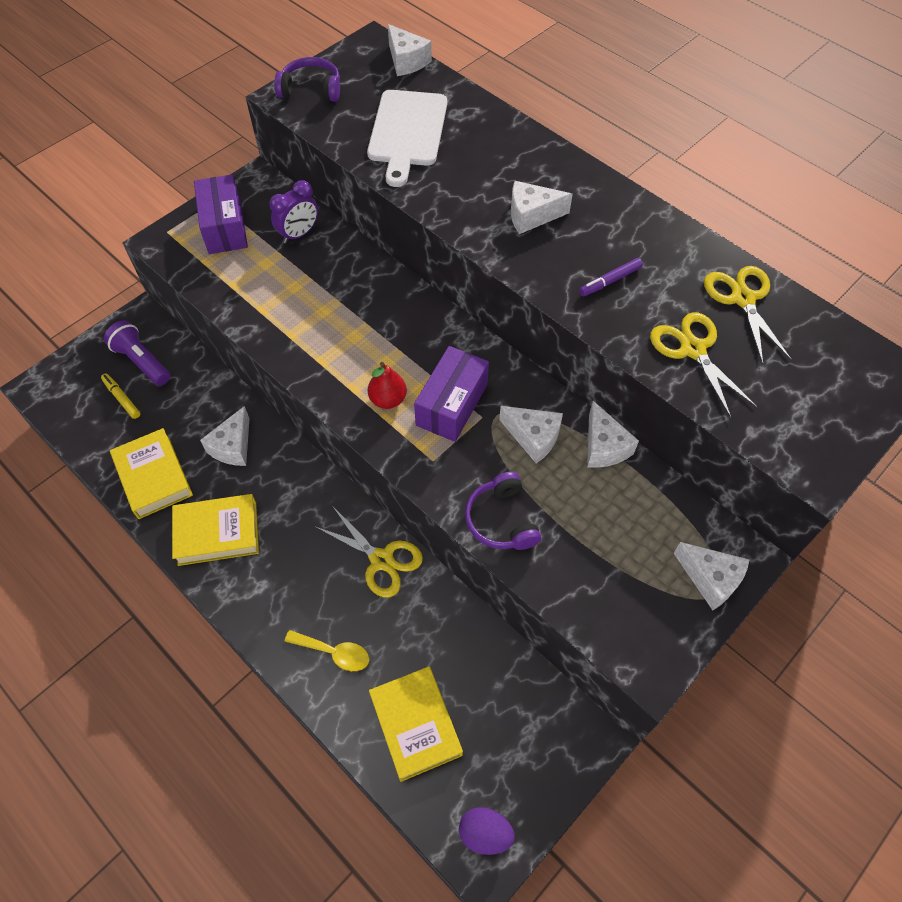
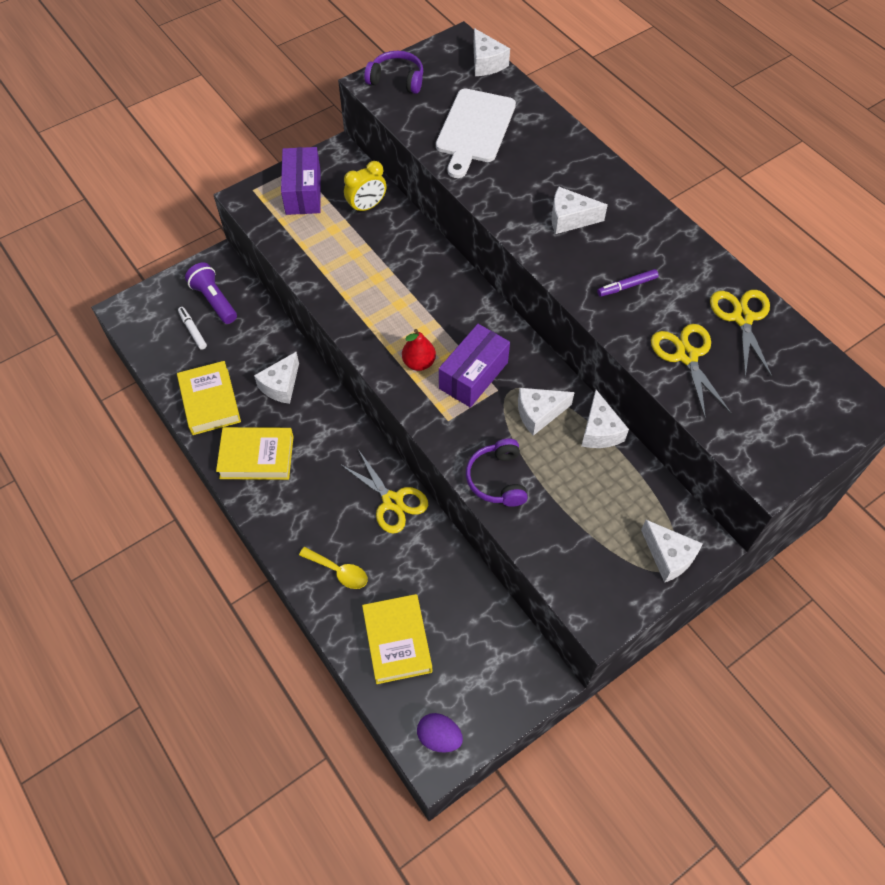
camera: 10 degrees right, 0 degrees up
(122, 398) = (193, 330): yellow marker -> white marker
(299, 234) = (366, 207): purple clock -> yellow clock
(533, 437) = (539, 414): white cheese -> white cheese turned 120 degrees clockwise

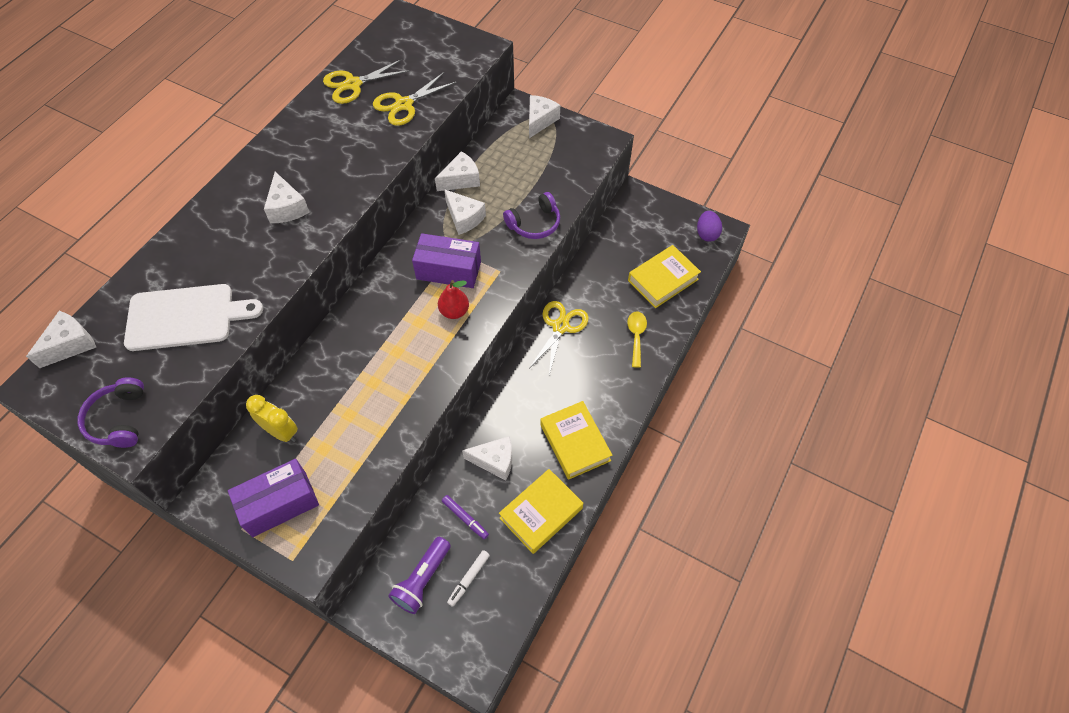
camera: 115 degrees left, 0 degrees up
(627, 286) = (350, 152): purple marker -> purple marker (465, 518)

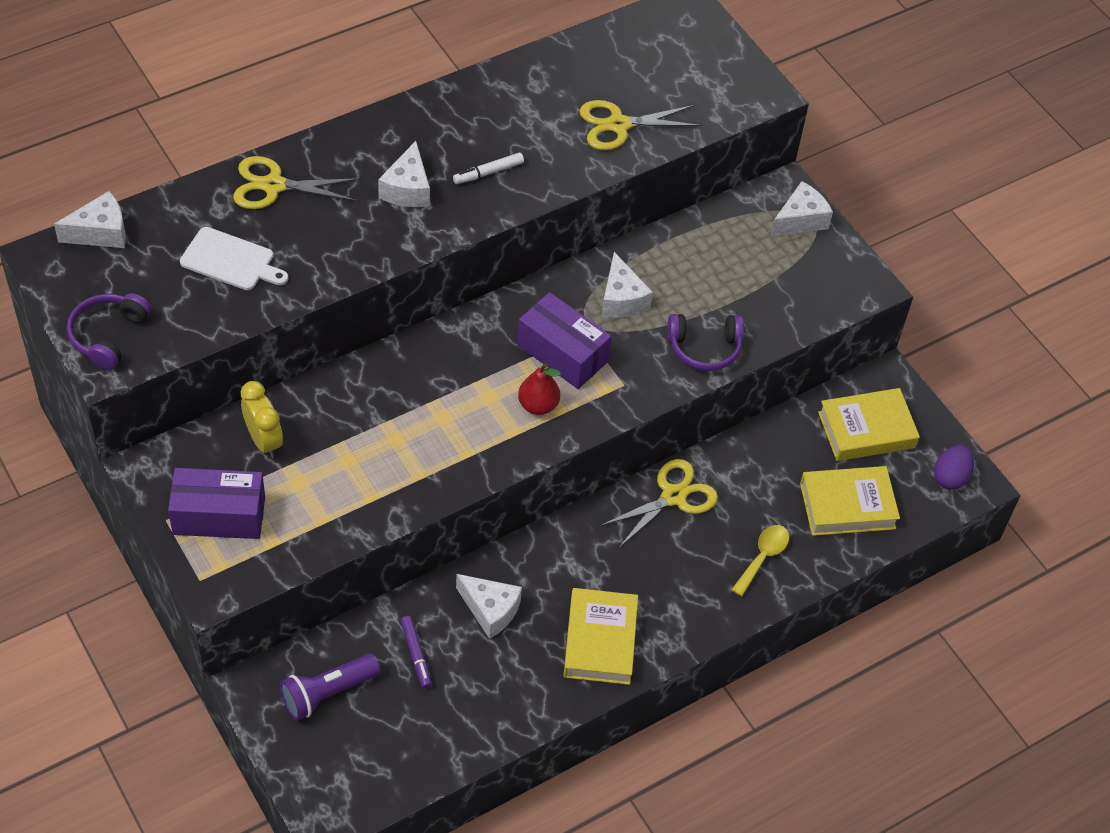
camera: 25 degrees right, 5 degrees down
(185, 317) = (231, 260): white cutting board -> white cutting board, size x0.66
(353, 84) = (573, 71): yellow scissors -> yellow scissors (274, 185)
(461, 180) = (648, 249): white cheese -> none
(468, 579) = (379, 721): white marker -> white marker (488, 172)
(541, 513) = (507, 696): yellow book -> yellow book (866, 430)

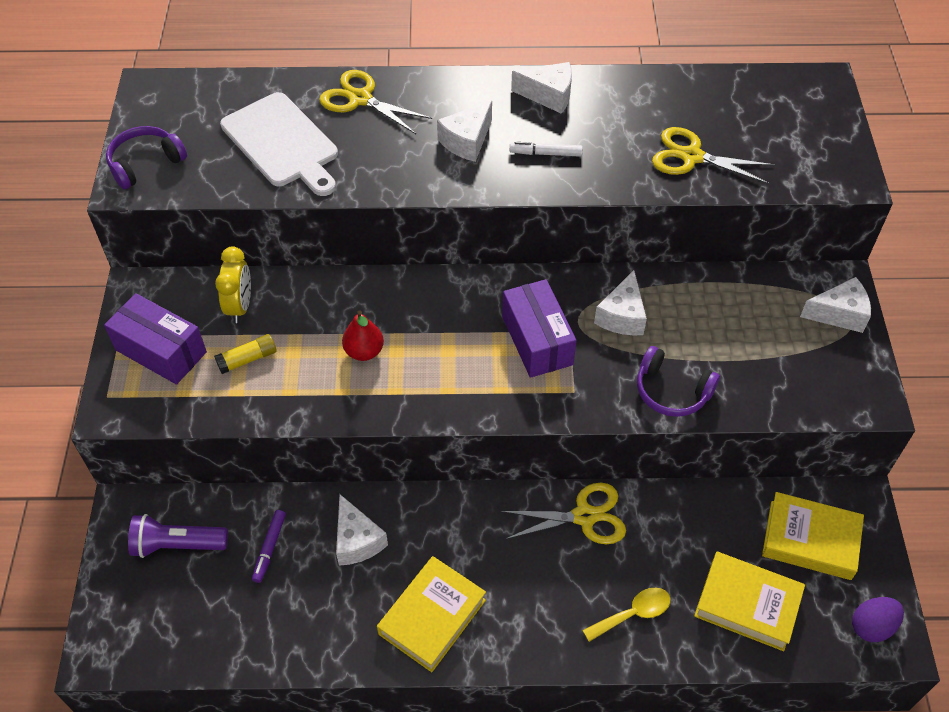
camera: 35 degrees right, 0 degrees up
(100, 232) = (202, 85): white cheese -> white cheese (548, 95)
(231, 260) = (282, 143): white cutting board -> white cutting board, size x1.51
(309, 486) = (248, 359): none -> yellow glue stick
(538, 405) = (485, 376): red pear -> red pear (364, 351)

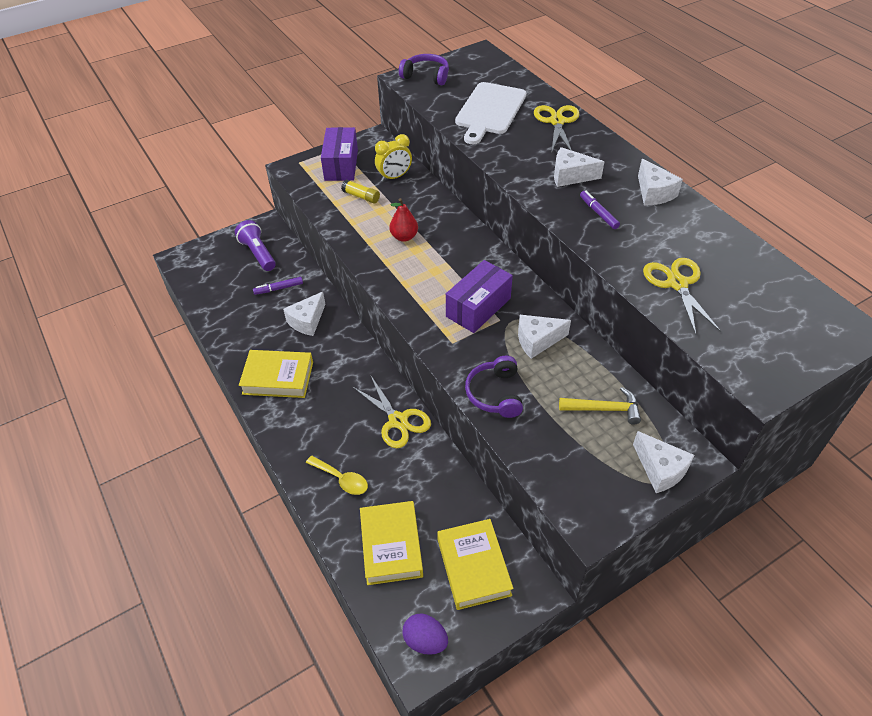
camera: 60 degrees right, 5 degrees down
(546, 153) = (598, 213): white marker -> purple marker
(745, 313) = (604, 409): none -> yellow hammer

